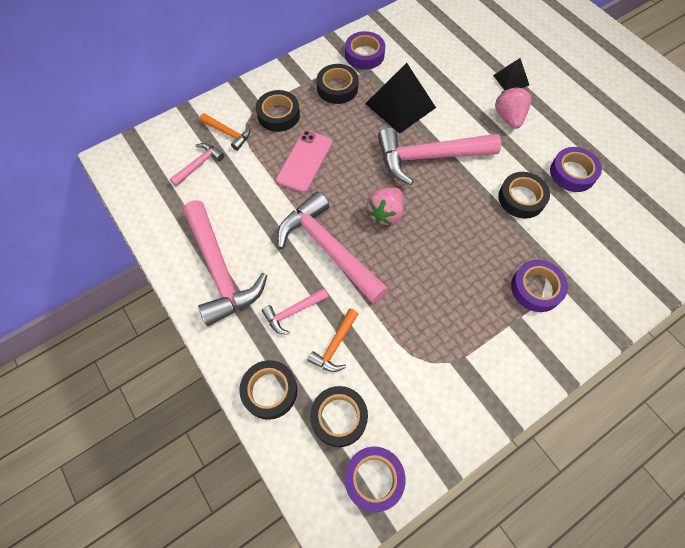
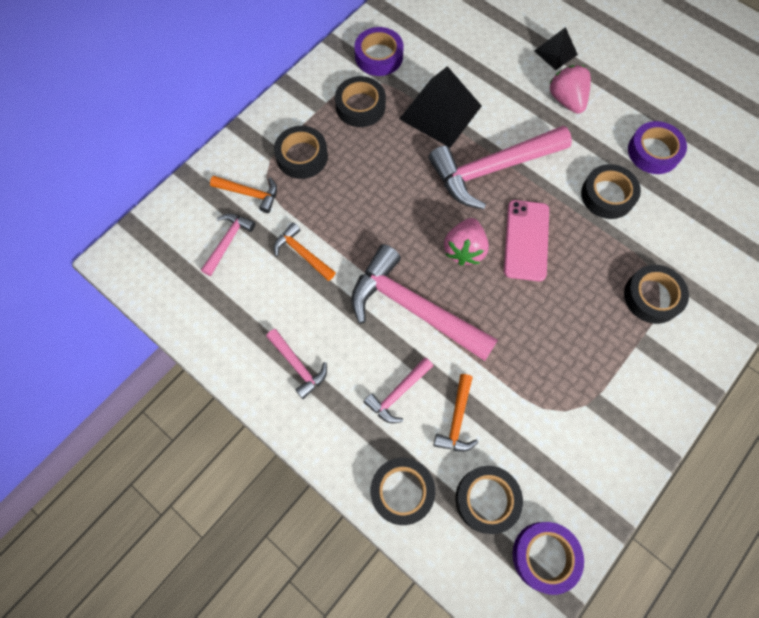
camera: 15 degrees left, 5 degrees up
(220, 270) = (298, 366): pink hammer -> pink hammer, size x0.48
(253, 186) = (302, 253): none -> orange hammer
(305, 161) = (352, 207): pink phone -> pink phone (526, 240)
(536, 288) = (652, 297): purple tape -> black tape

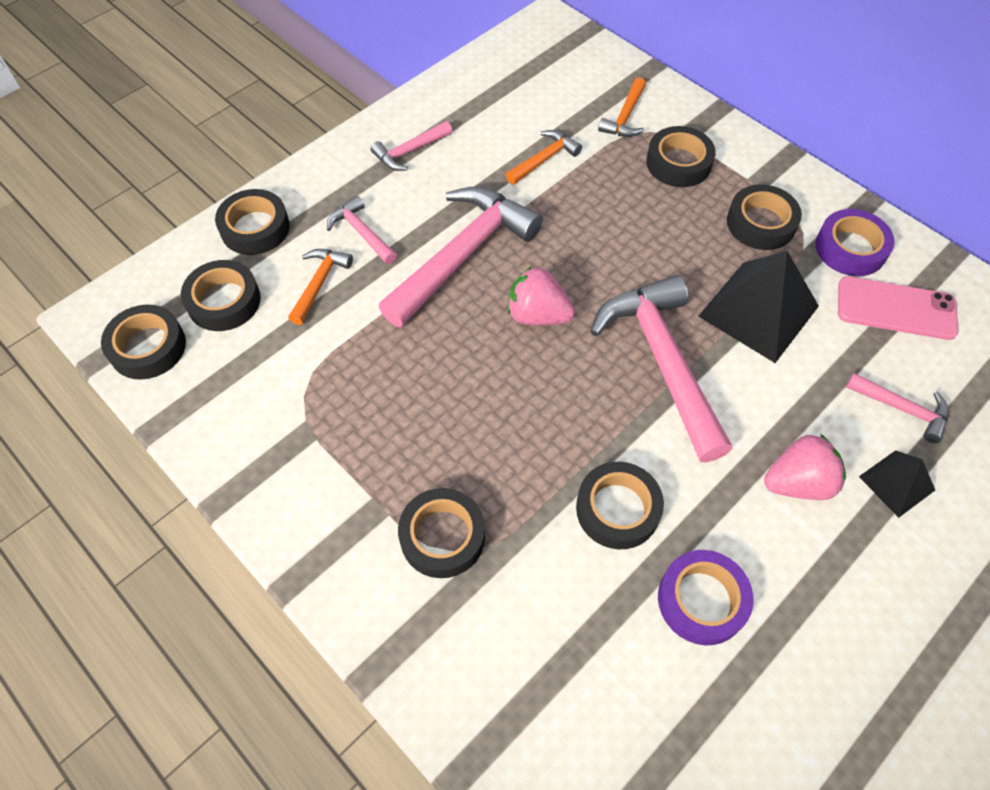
camera: 95 degrees right, 10 degrees down
(228, 241) = (563, 99): pink hammer -> pink hammer (902, 409)
(457, 419) = (319, 283): orange hammer -> orange hammer turned 90 degrees clockwise
(526, 240) = (546, 388): pink phone -> pink phone (896, 309)
(545, 556) = (148, 347): purple tape -> black tape

